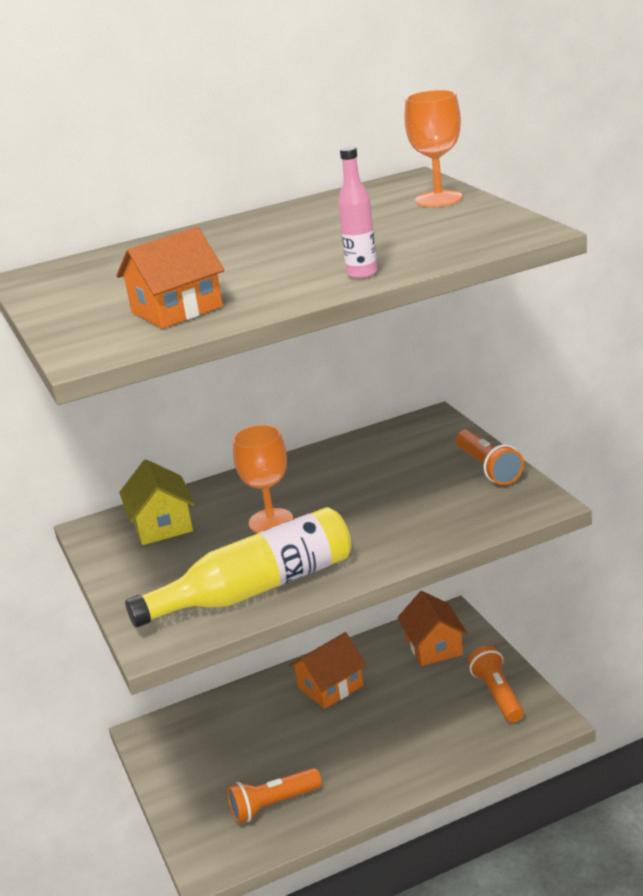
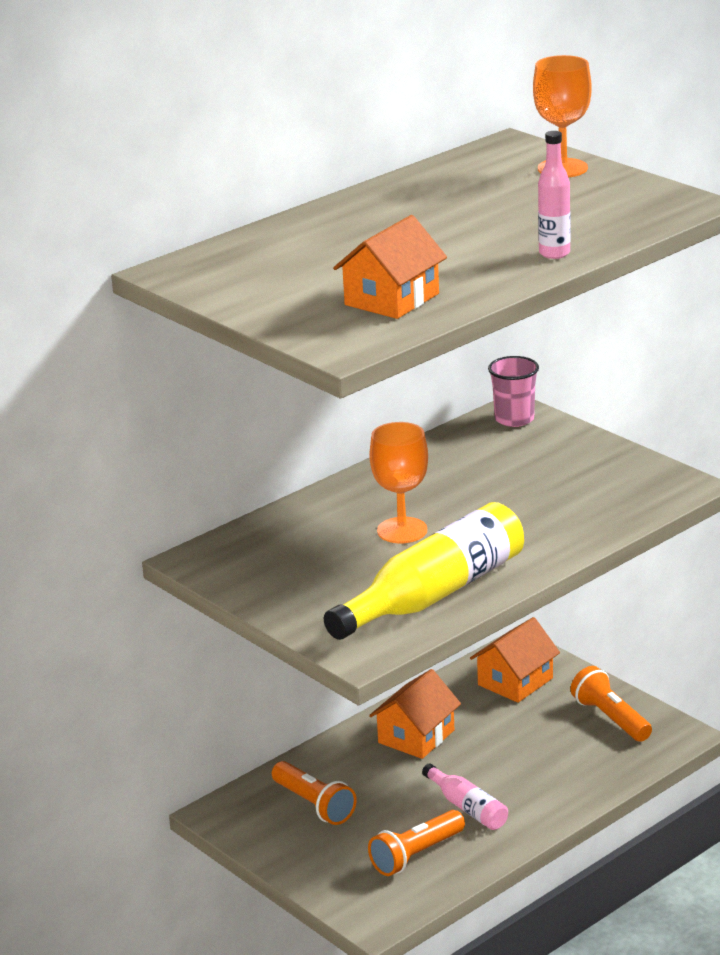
camera: 20 degrees left, 0 degrees up
(162, 525) = (276, 546): yellow house -> none
(338, 764) = (467, 808): none -> pink bottle
(428, 426) = (514, 419): none -> pink cup
(434, 646) = (515, 681): orange house -> orange house turned 75 degrees clockwise
(488, 468) = (608, 456): orange flashlight -> orange flashlight (314, 805)

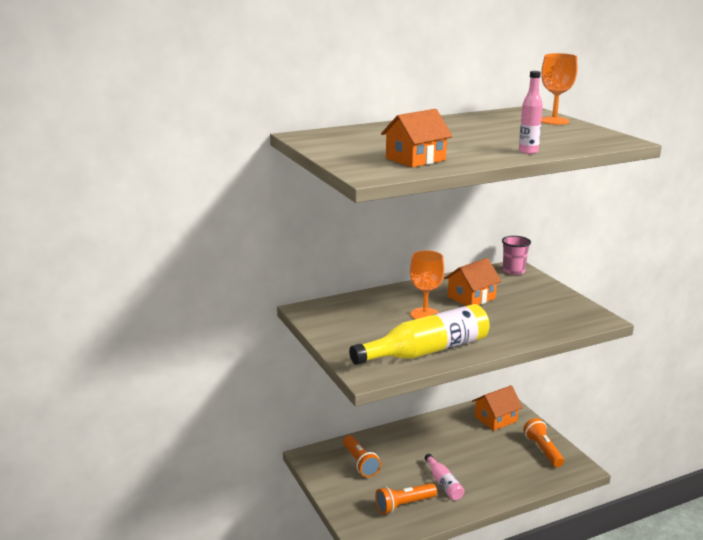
camera: 15 degrees right, 5 degrees down
(416, 736) = (430, 437): orange house -> orange house (471, 297)

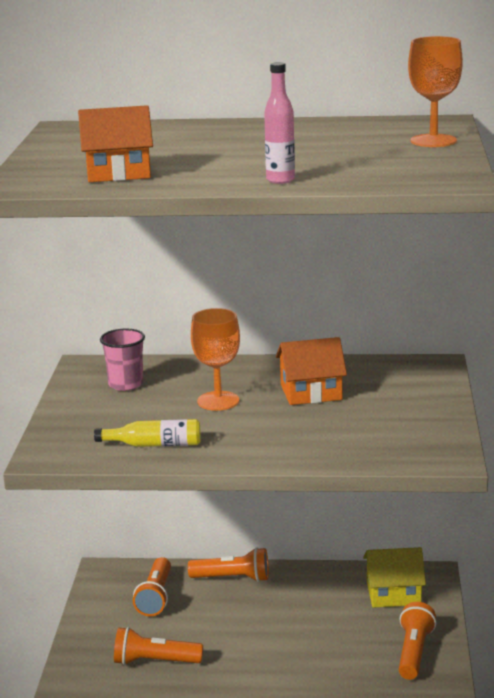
camera: 30 degrees right, 0 degrees up
(395, 437) = (233, 578): none -> orange flashlight
(427, 351) = (154, 444): yellow bottle -> yellow bottle, size x0.50
(444, 484) = (231, 652): pink bottle -> none
(496, 419) = (393, 593): orange house -> yellow house
(513, 271) = (425, 369): pink cup -> pink cup (126, 384)

